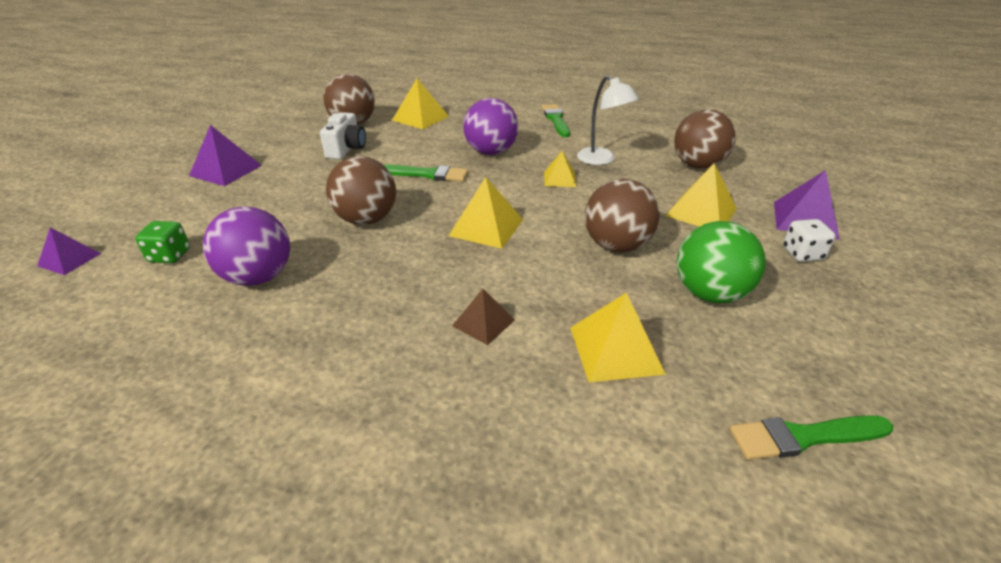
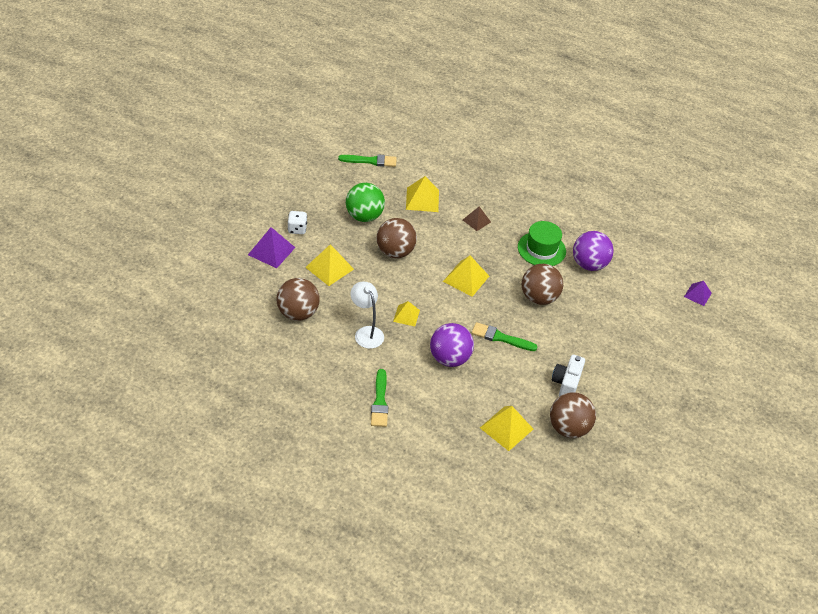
camera: 175 degrees left, 10 degrees up
(170, 256) = (644, 288): green dice -> none
(226, 170) = (651, 369): purple pyramid -> none
(347, 289) = (541, 249): none -> green hat

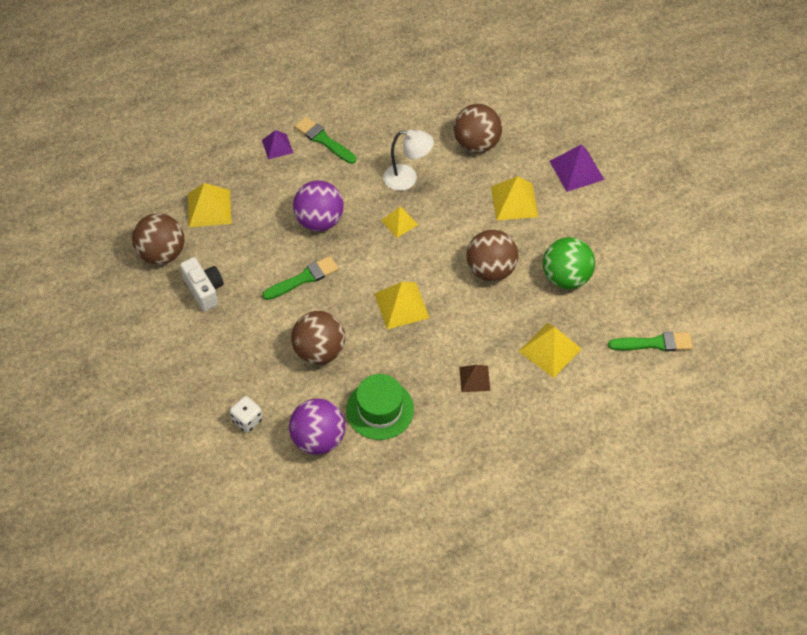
camera: 135 degrees right, 10 degrees up
(297, 229) = (592, 208): white dice -> white dice (247, 420)
(370, 161) = (654, 343): green brush -> green brush turned 135 degrees counterclockwise
(697, 295) = (181, 513): purple pyramid -> purple pyramid (277, 146)

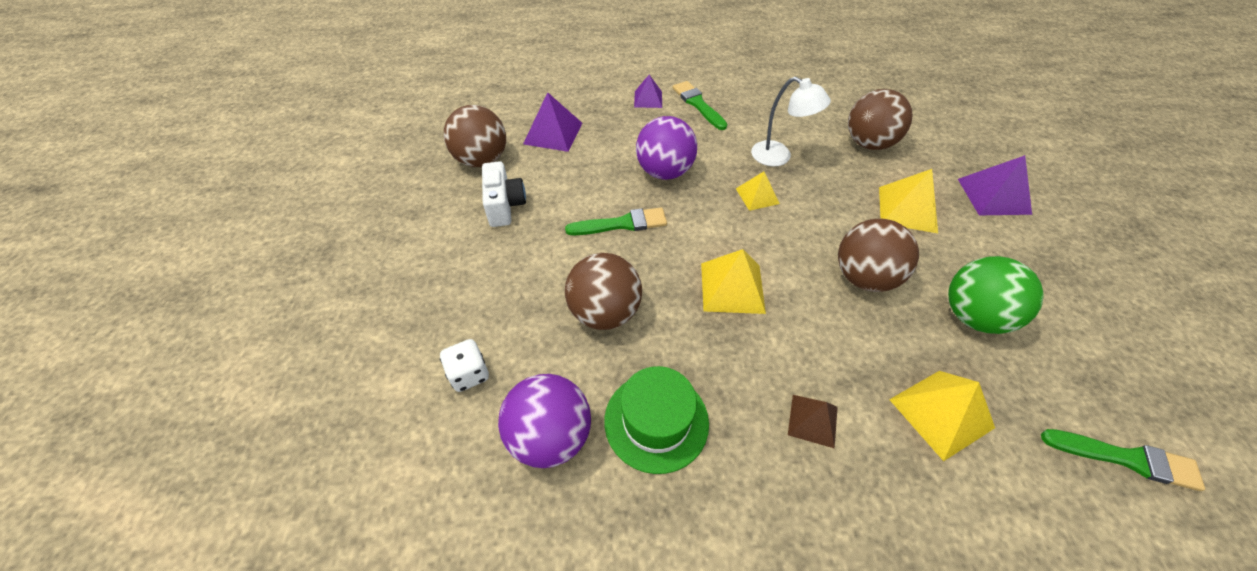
camera: 20 degrees right, 5 degrees down
(209, 208) = (553, 133): yellow pyramid -> purple pyramid

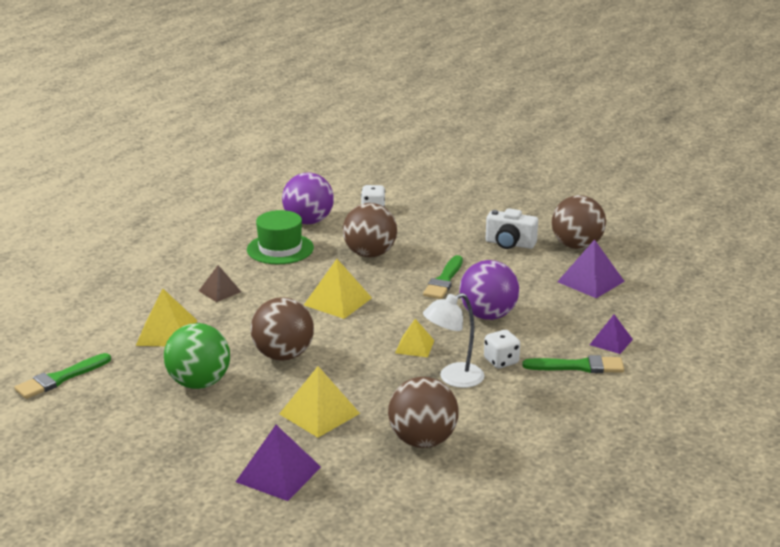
camera: 120 degrees right, 25 degrees down
(729, 141) = (501, 361): none -> white dice

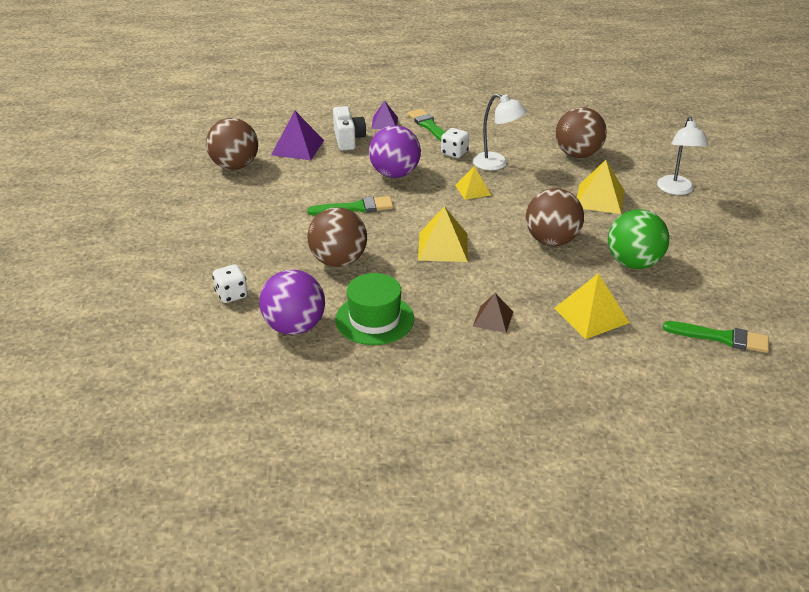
camera: 120 degrees left, 10 degrees up
(278, 474) = (676, 190): purple pyramid -> white lamp
(510, 244) = (256, 196): white camera -> white camera (348, 139)

